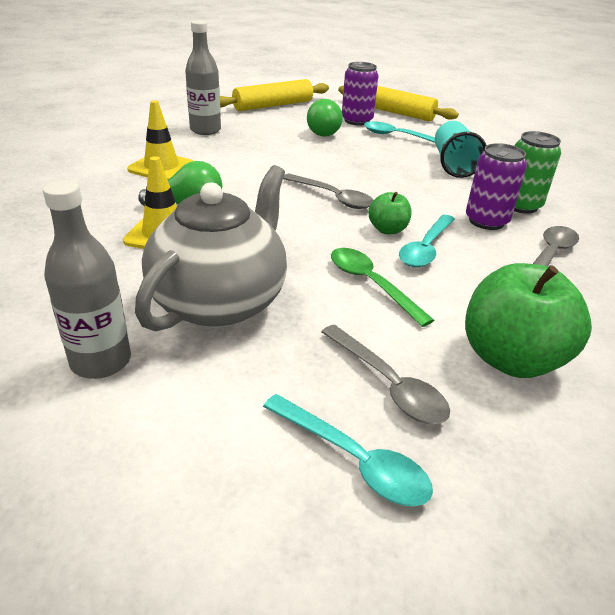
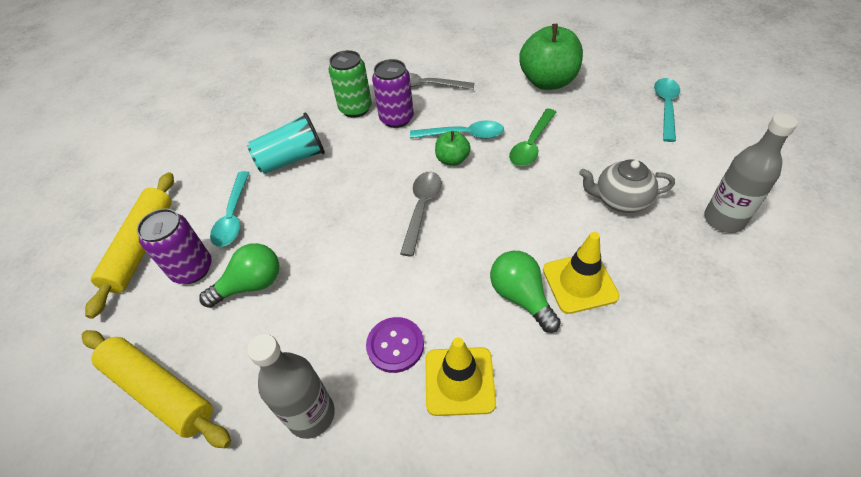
camera: 110 degrees left, 15 degrees up
(215, 157) = (395, 345): none -> purple button
(220, 302) = (620, 200): grey teapot -> grey teapot, size x0.57
(388, 384) = (610, 111): grey spoon -> none

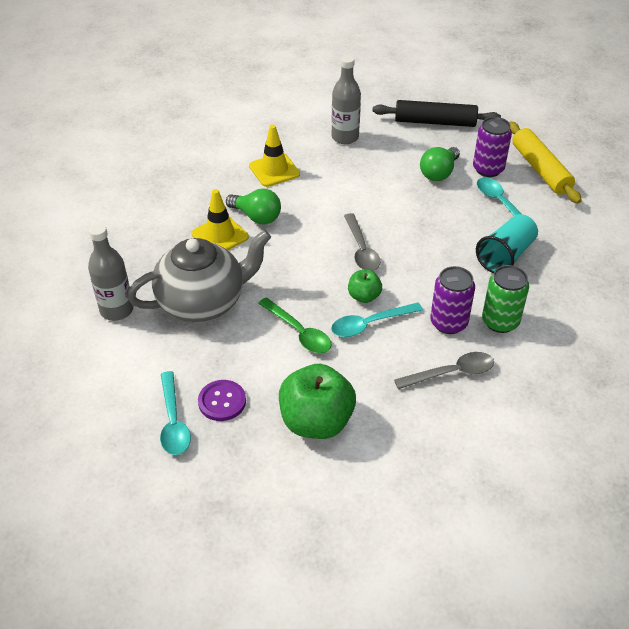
camera: 150 degrees right, 5 degrees down
(159, 391) = (435, 122): yellow rolling pin -> black rolling pin
(395, 345) = (321, 173): purple button -> purple button (222, 401)
(531, 145) = (299, 332): green spoon -> green spoon turned 135 degrees clockwise
(620, 200) = (203, 302): grey teapot -> grey teapot, size x1.77

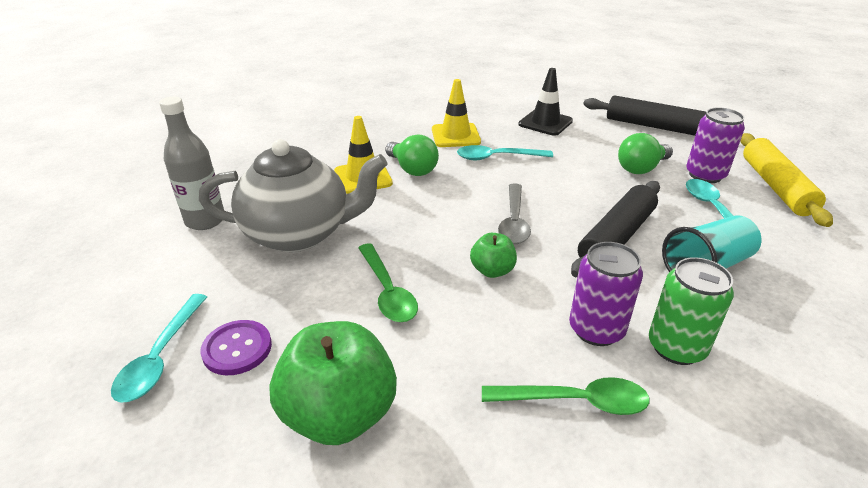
camera: 20 degrees right, 10 degrees down
(345, 137) = (545, 123): grey bottle -> black traffic cone
(369, 324) = (483, 304): turquoise spoon -> turquoise spoon (496, 157)
(439, 245) = (616, 237): none -> black rolling pin
(452, 373) = (576, 401): grey spoon -> green spoon

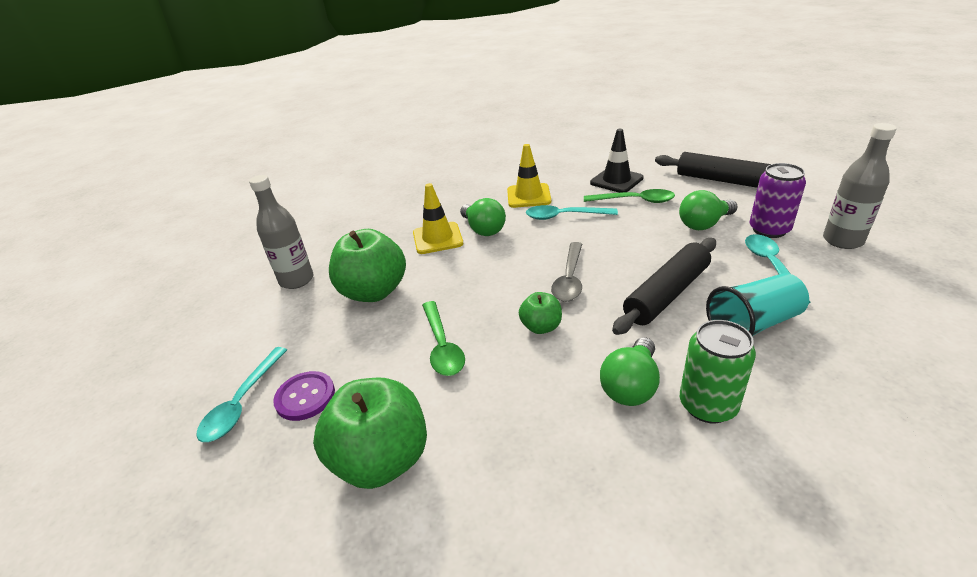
camera: 10 degrees right, 0 degrees up
(299, 234) = (374, 292): grey teapot -> green apple
(576, 401) = (599, 456): green spoon -> green spoon (635, 201)
(596, 329) = (631, 386): purple can -> green light bulb
(776, 187) = (842, 240): yellow rolling pin -> grey bottle

